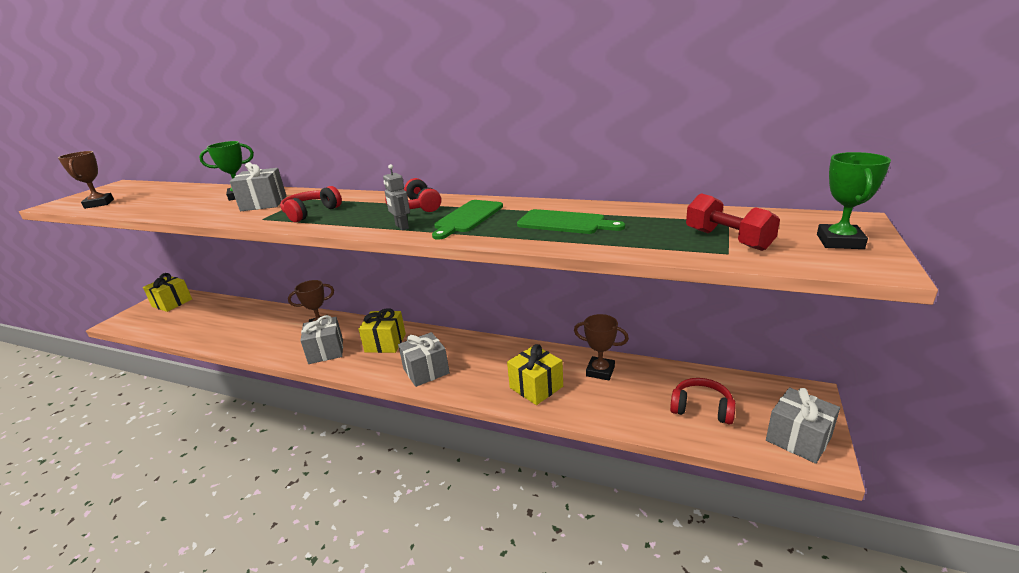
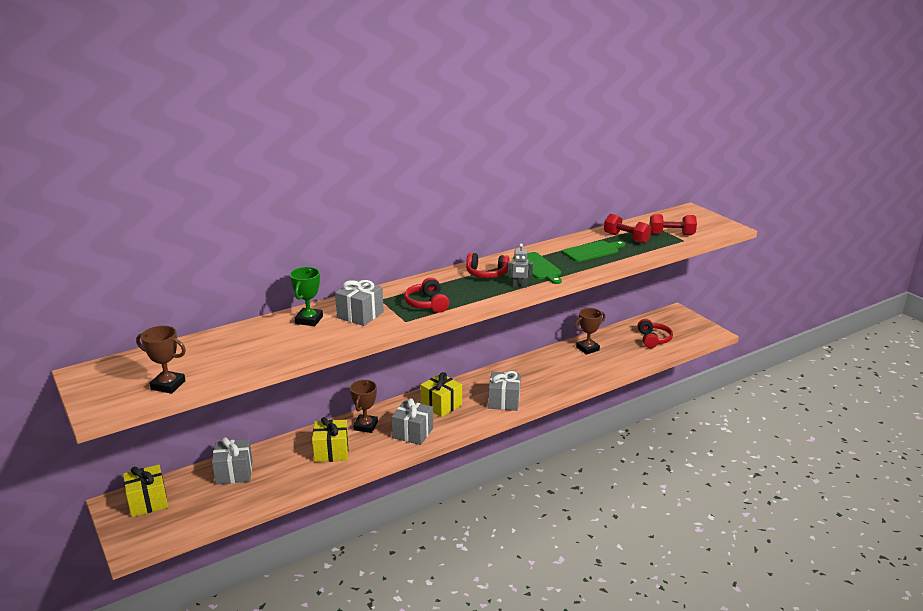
camera: 55 degrees left, 0 degrees up
(536, 387) = (575, 372): yellow gift -> yellow gift (331, 451)
(646, 223) = (626, 238): none -> red dumbbell
(701, 409) = (653, 339): red headphones -> red headphones turned 120 degrees clockwise
(798, 438) = (698, 330): grey gift -> grey gift (234, 472)
(839, 241) = (704, 221): green trophy -> none

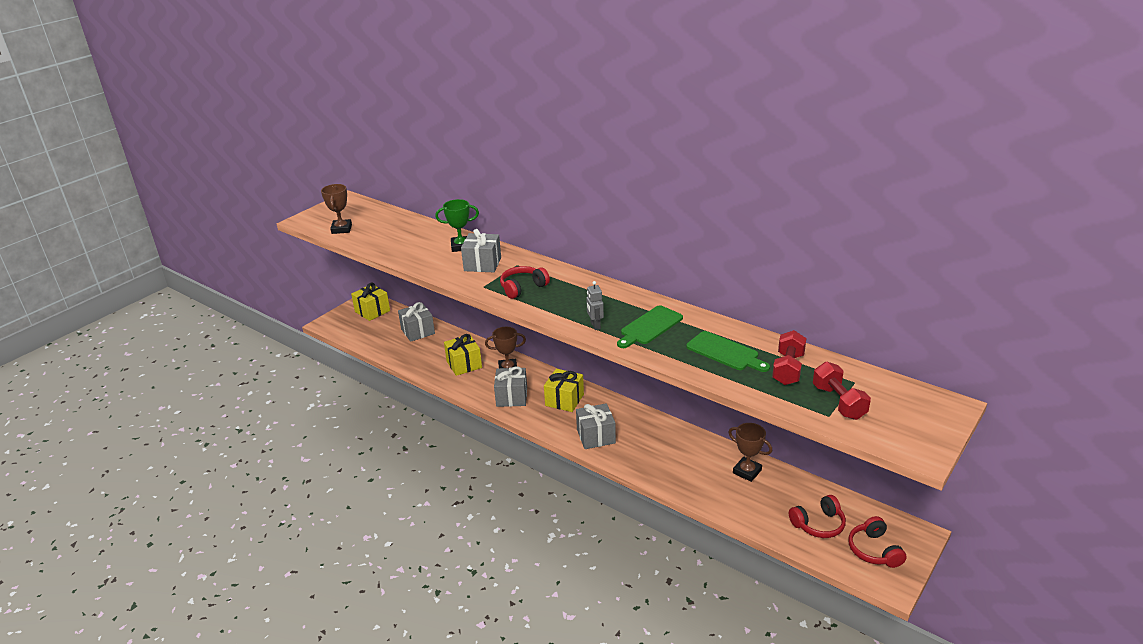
camera: 70 degrees right, 5 degrees up
(486, 274) = (609, 301): red headphones -> red headphones (874, 550)

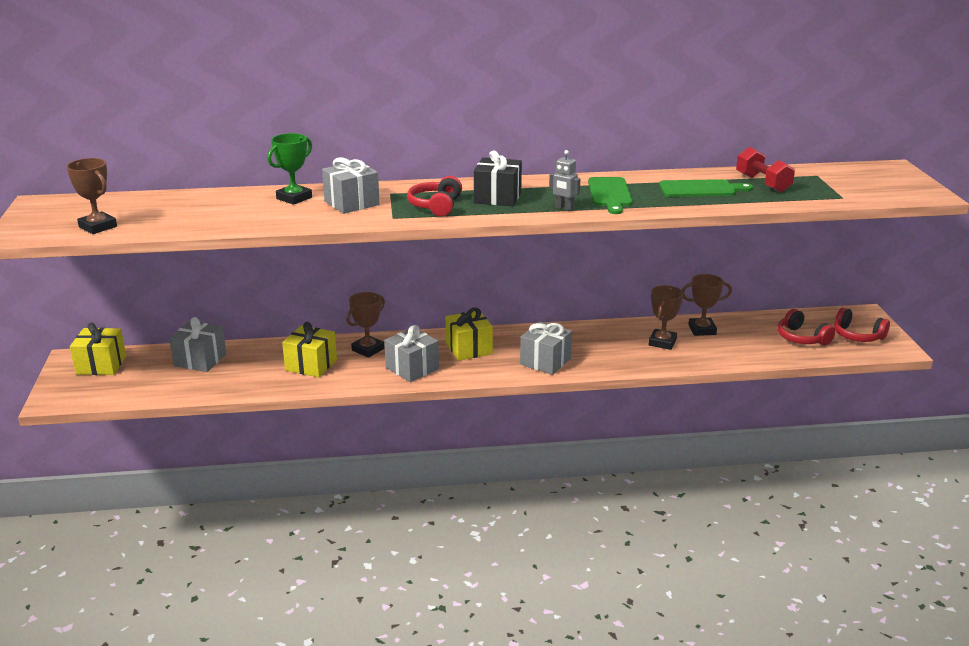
camera: 45 degrees left, 5 degrees down
(571, 297) = (497, 197): none -> black gift
(699, 465) = (662, 342): none -> brown trophy
(818, 524) = (801, 338): red headphones -> red headphones turned 120 degrees clockwise
(838, 402) = (832, 188): red dumbbell -> none

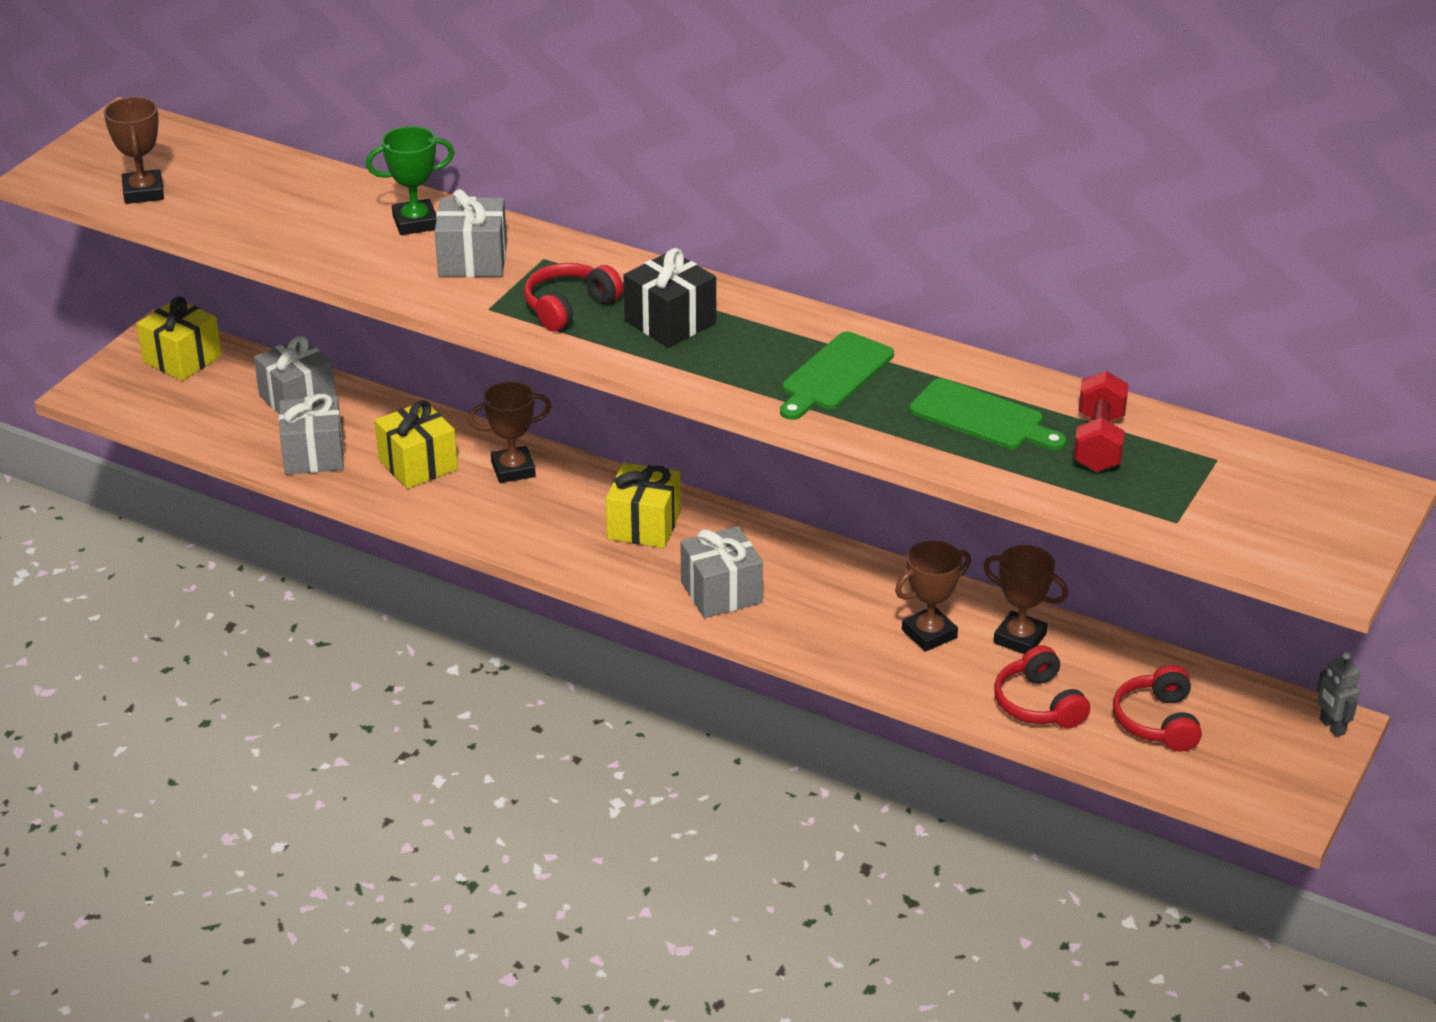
camera: 35 degrees right, 10 degrees up
(412, 368) = (535, 525): grey gift -> grey gift (313, 455)
(564, 208) = (730, 378): grey robot -> grey robot (1331, 727)
(857, 336) = (1258, 758): red headphones -> red headphones (1039, 704)

